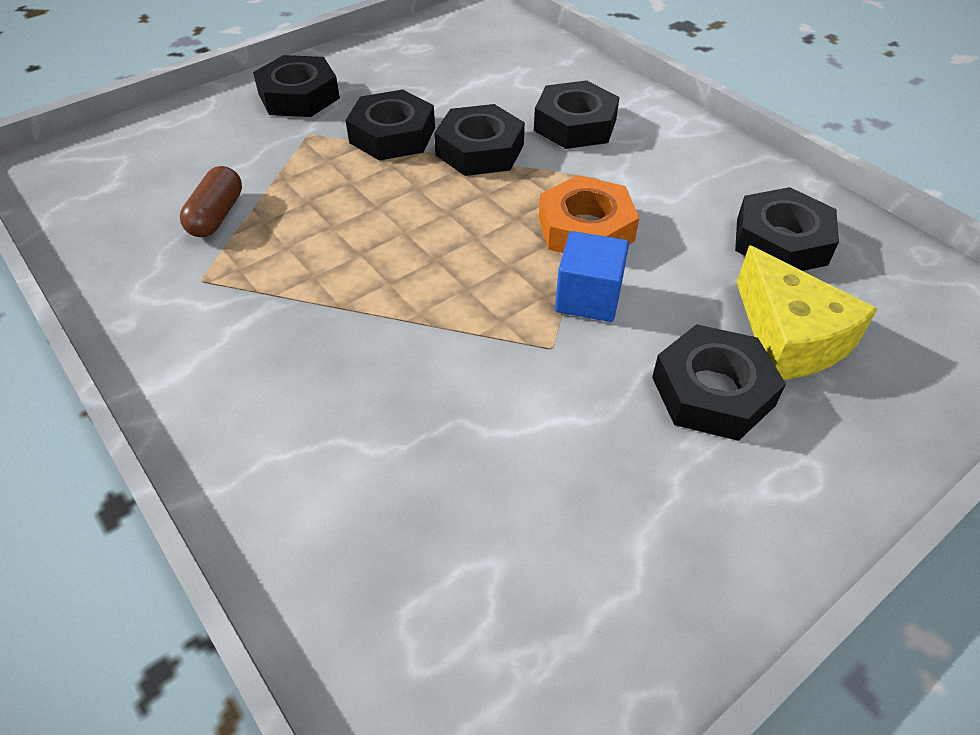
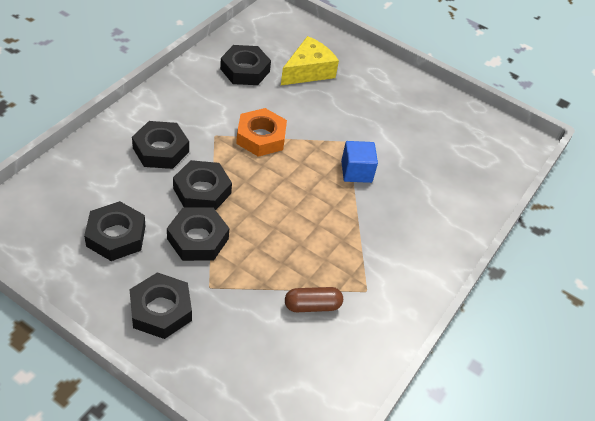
camera: 115 degrees left, 0 degrees up
(588, 298) = (311, 132): blue cube -> blue cube (356, 171)
(712, 391) = (348, 93): black nut -> black nut (116, 236)

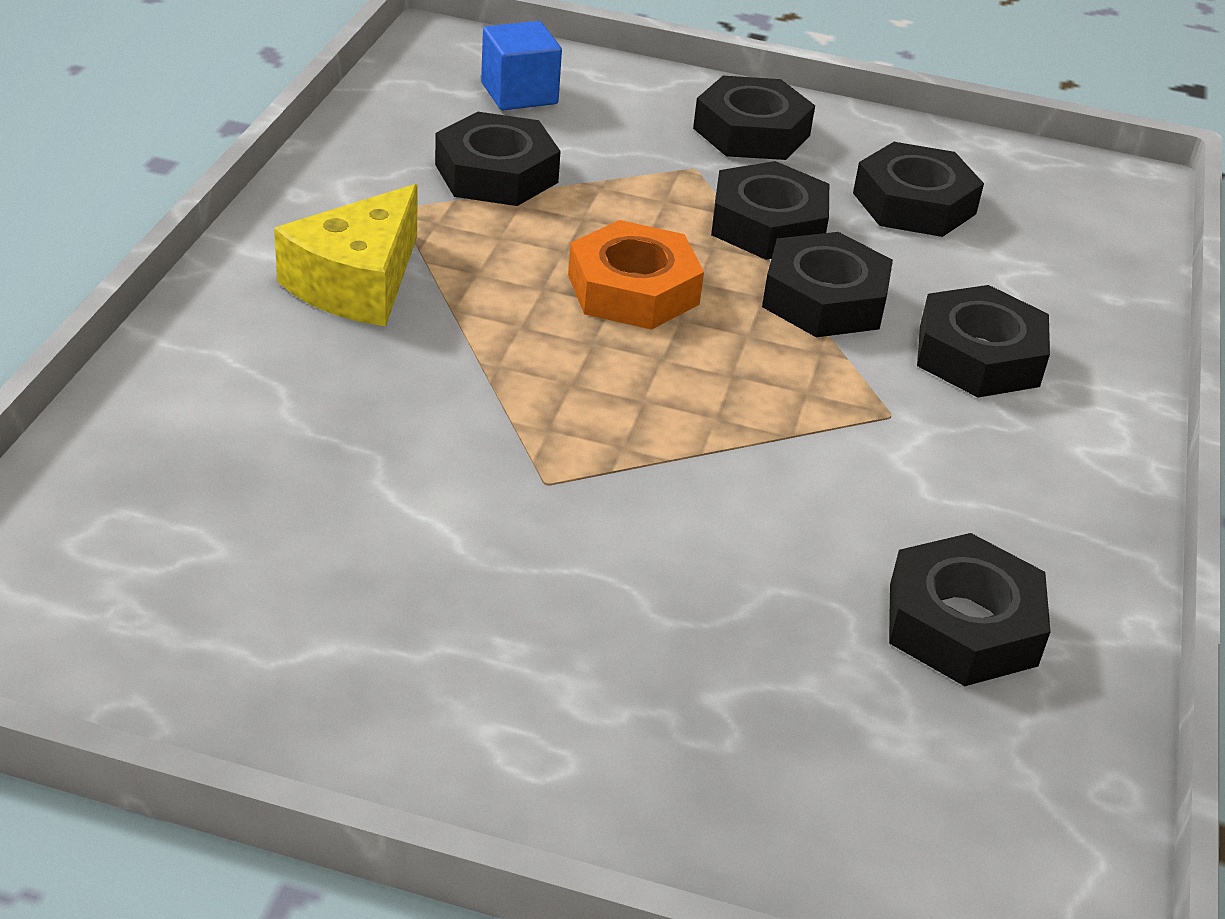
camera: 165 degrees right, 10 degrees down
(261, 137) = (779, 438): orange nut -> orange nut (633, 289)
(308, 71) = (772, 683): yellow cheese -> yellow cheese (357, 282)
(312, 306) = (496, 173): brown capsule -> black nut
(356, 171) = (494, 412): blue cube -> blue cube (519, 93)

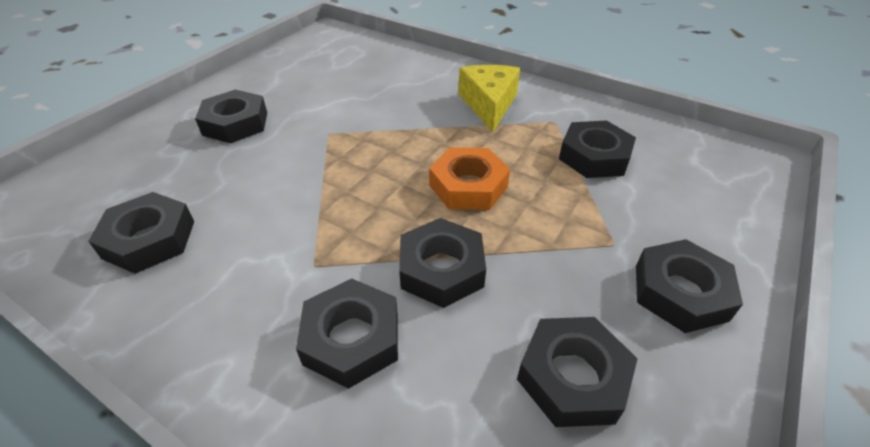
camera: 110 degrees right, 5 degrees up
(357, 282) = (489, 104): yellow cheese -> yellow cheese turned 45 degrees clockwise
(519, 93) = (701, 180): blue cube -> none
(768, 224) = (537, 264): black nut -> black nut (235, 123)

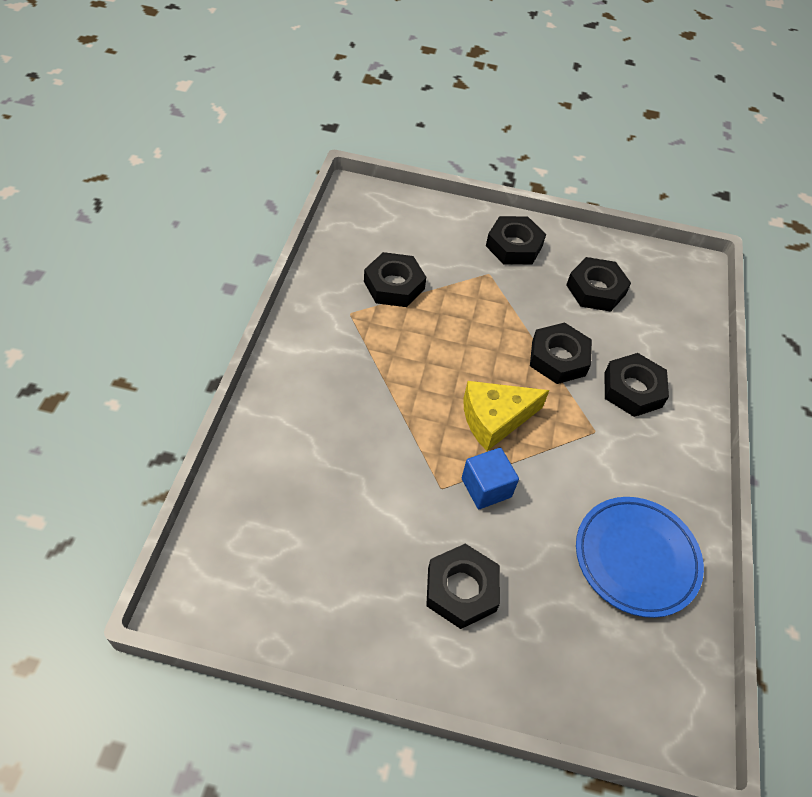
camera: 115 degrees left, 10 degrees up
(149, 239) = (636, 558): black nut -> blue plate
(309, 158) = (486, 488): none -> blue cube
(468, 186) = (468, 359): orange nut -> none
(489, 104) = (337, 365): yellow cheese -> yellow cheese (495, 419)

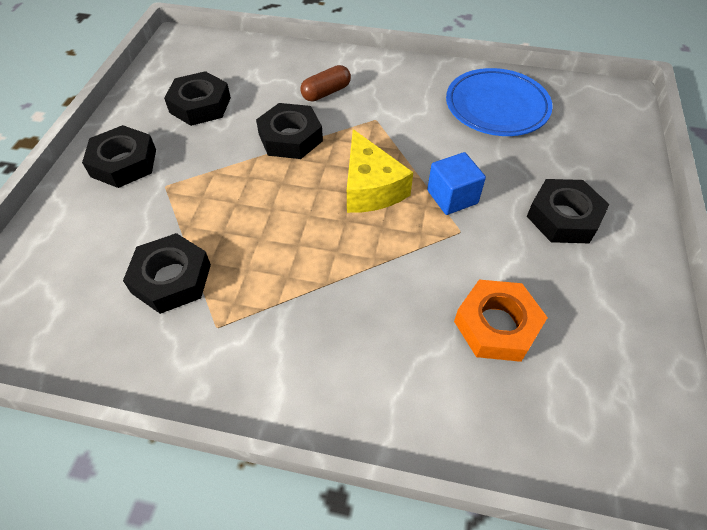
camera: 85 degrees left, 0 degrees up
(336, 499) = (496, 325): none -> orange nut
(632, 389) = (326, 92): black nut -> brown capsule

